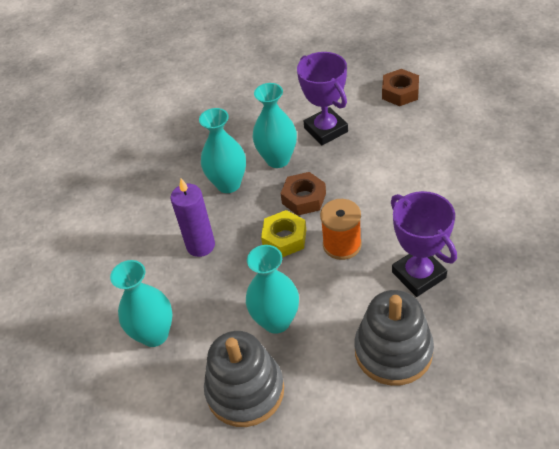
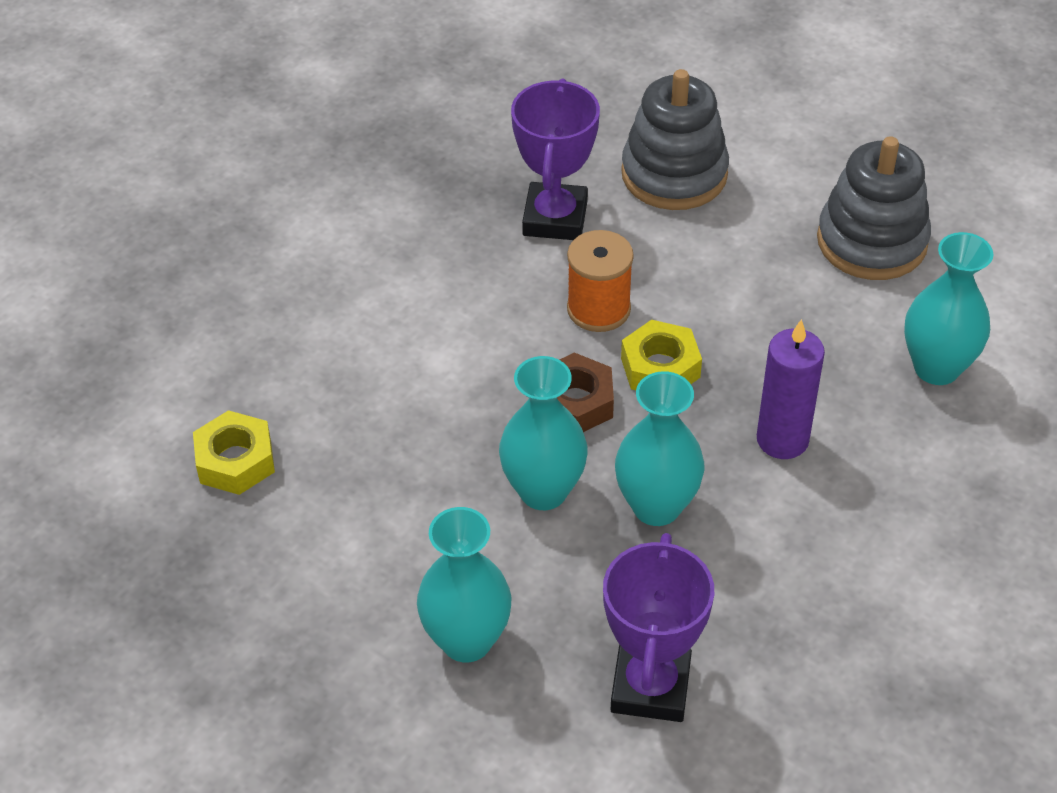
camera: 145 degrees left, 0 degrees up
(276, 321) = (770, 282): turquoise vase -> turquoise vase (466, 640)
(326, 130) = (419, 485): purple trophy -> purple trophy (650, 686)
(400, 92) = (235, 461): brown nut -> yellow nut

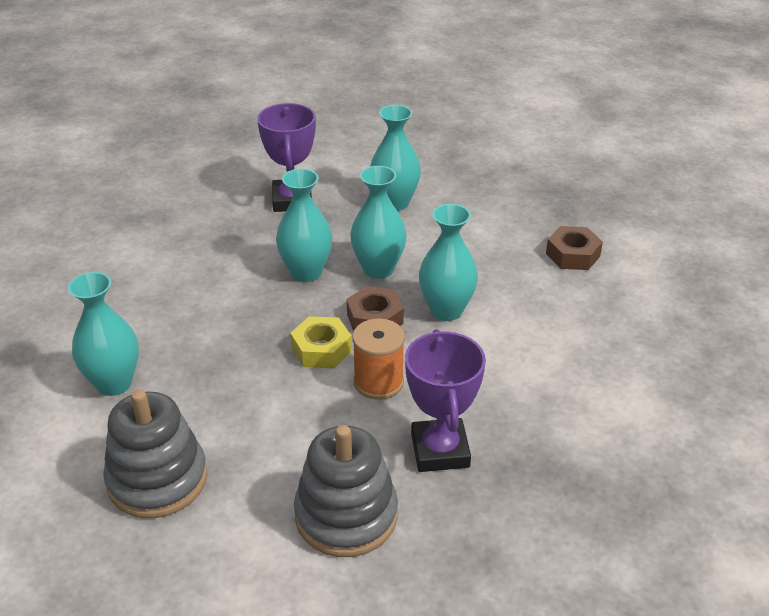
camera: 165 degrees right, 10 degrees down
(235, 461) = (572, 255): yellow nut -> brown nut
(471, 397) = (446, 310): none -> turquoise vase
(782, 439) = (229, 319): purple candle -> none

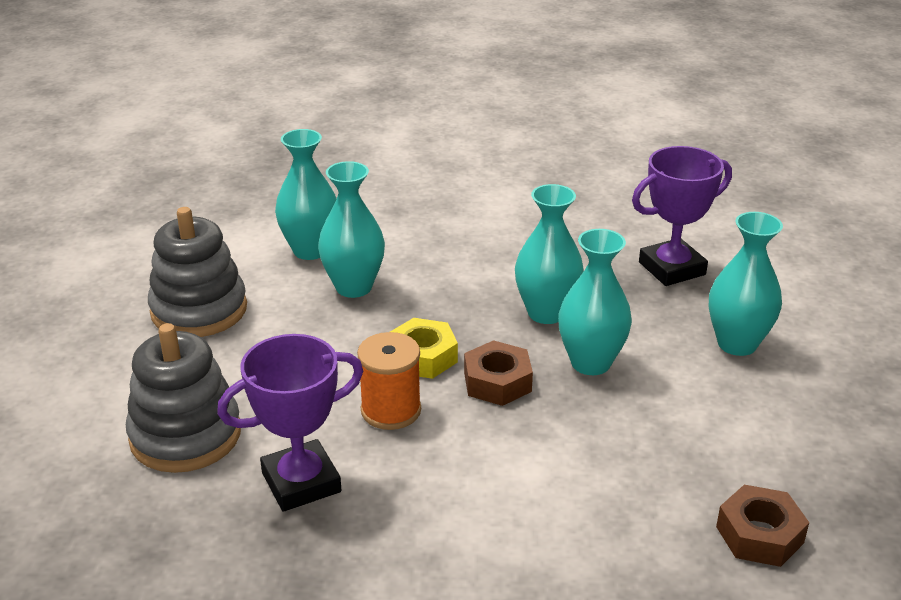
camera: 70 degrees right, 5 degrees down
(446, 310) = (549, 435): turquoise vase -> turquoise vase (354, 287)

